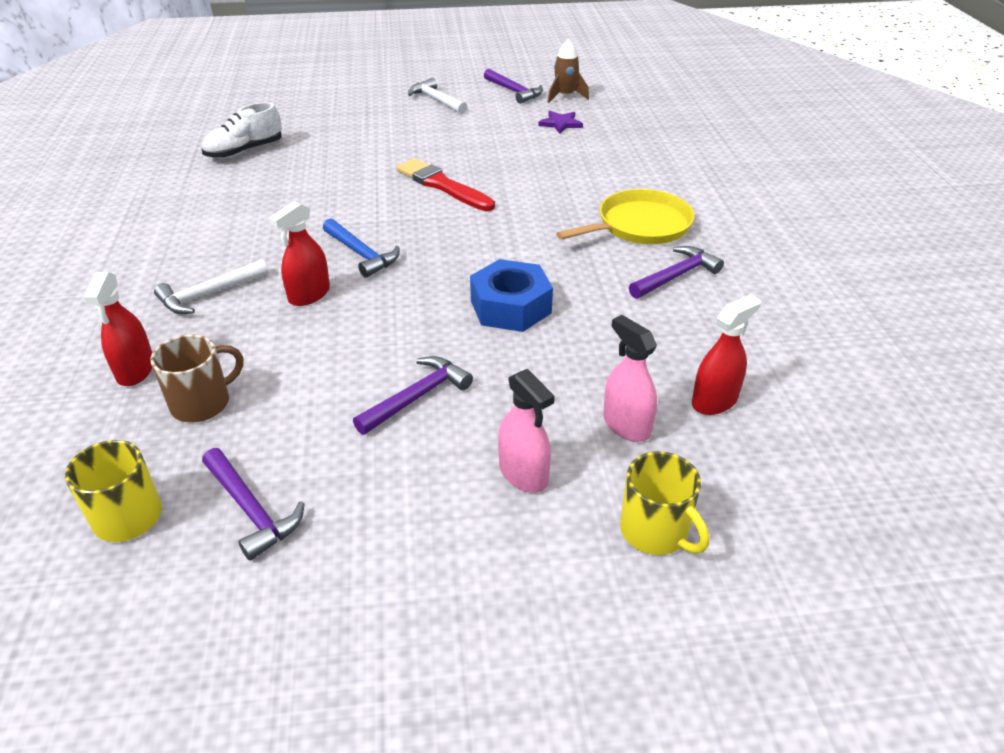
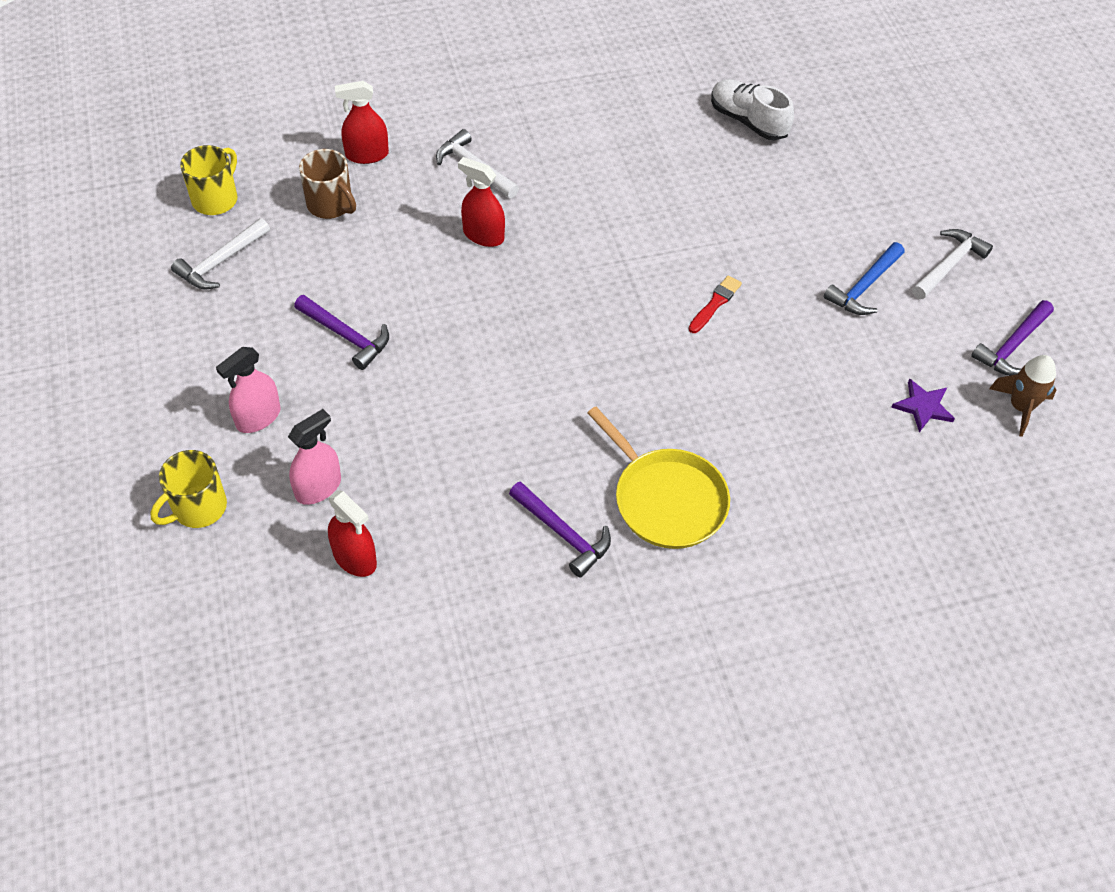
camera: 80 degrees right, 15 degrees up
(251, 510) = (220, 262): purple hammer -> white hammer
(362, 254) = (558, 259): blue hammer -> blue hammer (864, 287)
(443, 186) = (715, 304): red brush -> red brush, size x0.56
(510, 307) = (484, 389): blue nut -> none

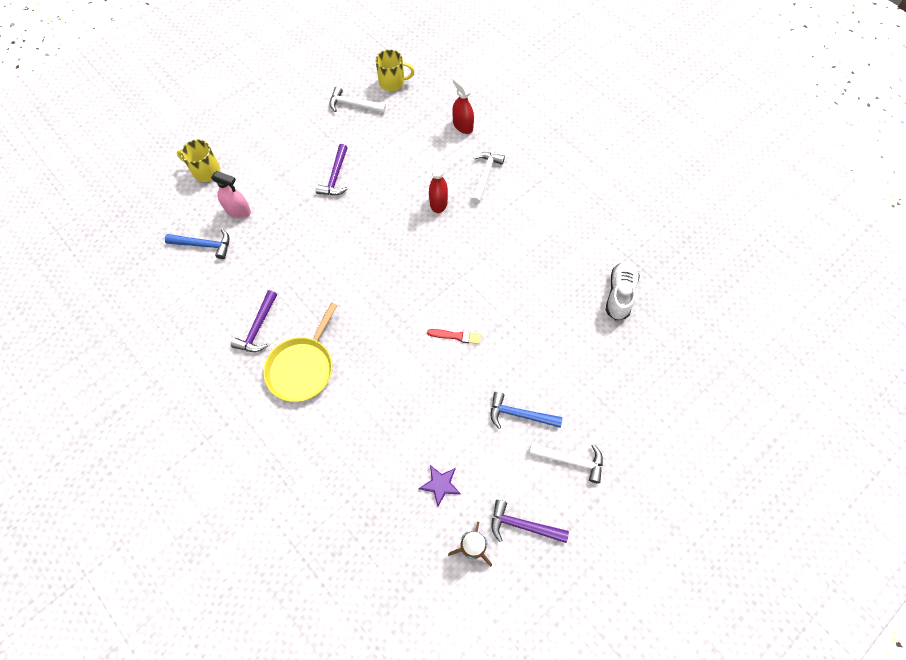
camera: 65 degrees right, 10 degrees up
(258, 417) = (267, 167): pink spray bottle -> none
(331, 205) = (418, 128): brown mug -> none
(355, 558) = (204, 245): red spray bottle -> blue hammer

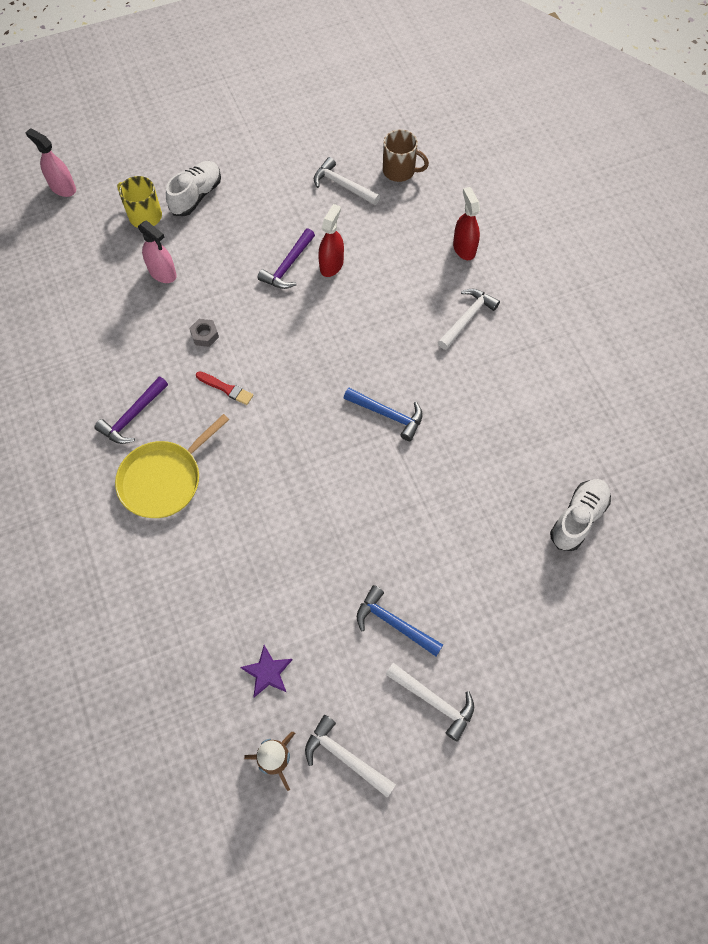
camera: 20 degrees right, 0 degrees up
(129, 168) = (63, 188): none -> pink spray bottle
(204, 245) = (110, 301): blue hammer -> blue hammer (388, 415)
(242, 145) = (196, 196): none -> white shoe
(291, 248) = (205, 335): none -> grey nut
(392, 82) = (400, 171): yellow mug -> brown mug
(438, 202) = (397, 334): red spray bottle -> red spray bottle (331, 265)
(456, 336) = (355, 502): red brush -> red brush (226, 388)
(522, 525) = (344, 756): purple hammer -> white hammer

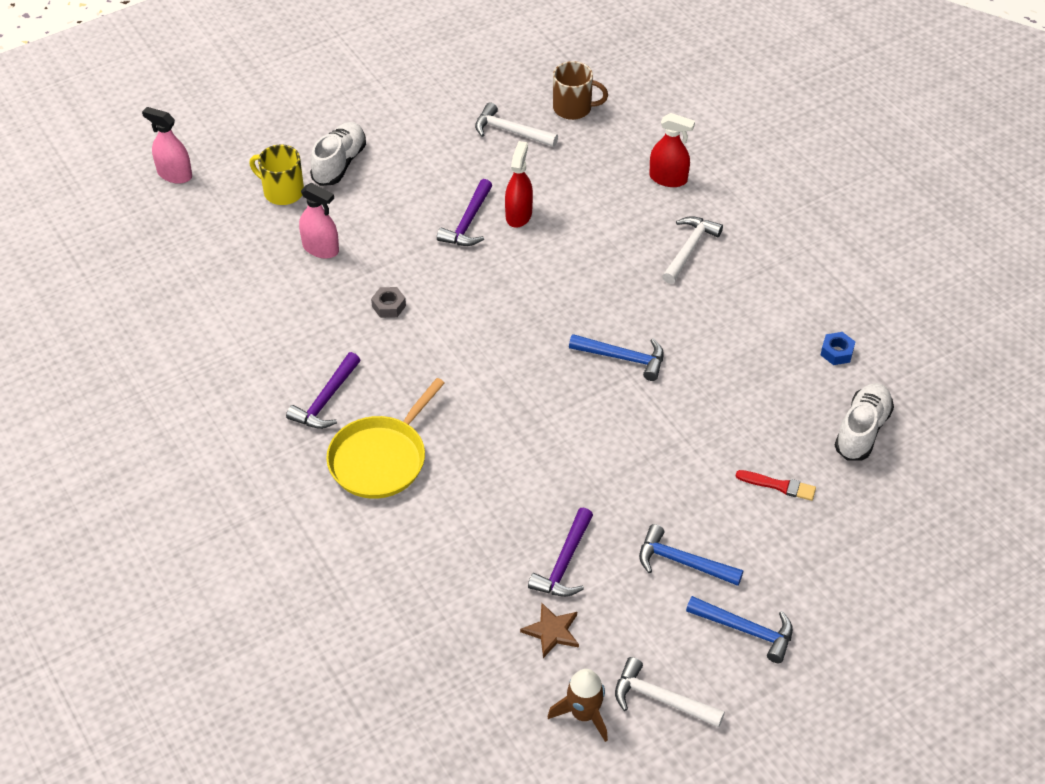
camera: 10 degrees left, 15 degrees down
(226, 388) = (428, 357): red brush -> red brush (778, 485)
(267, 672) = (552, 631): purple star -> brown star
(293, 607) = (564, 563): none -> purple hammer
(434, 701) = (746, 630): white hammer -> blue hammer
(464, 248) = (668, 178): red spray bottle -> red spray bottle turned 135 degrees clockwise
(572, 437) = (837, 352): none -> blue nut

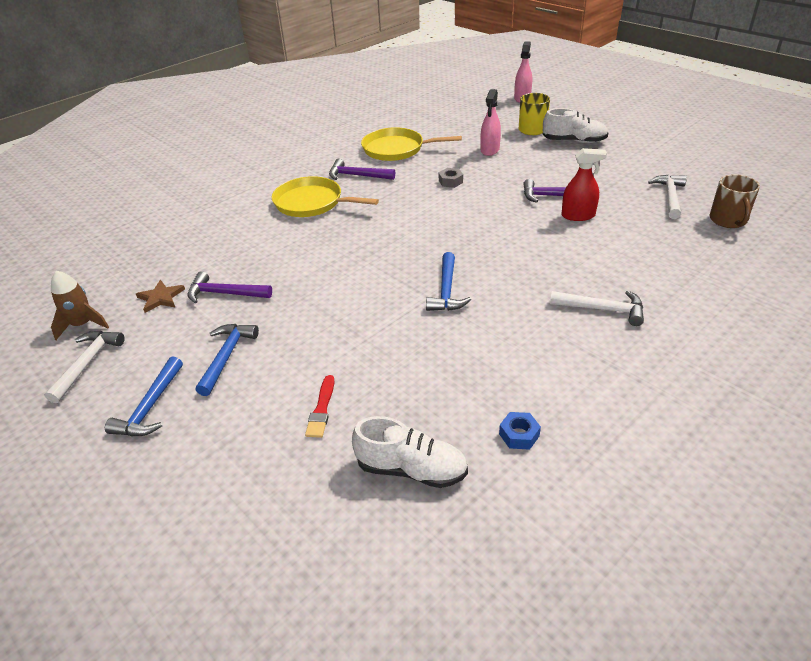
camera: 80 degrees right, 10 degrees down
(266, 344) = (396, 149): none -> yellow pan
(668, 178) = (686, 283): red spray bottle -> none

